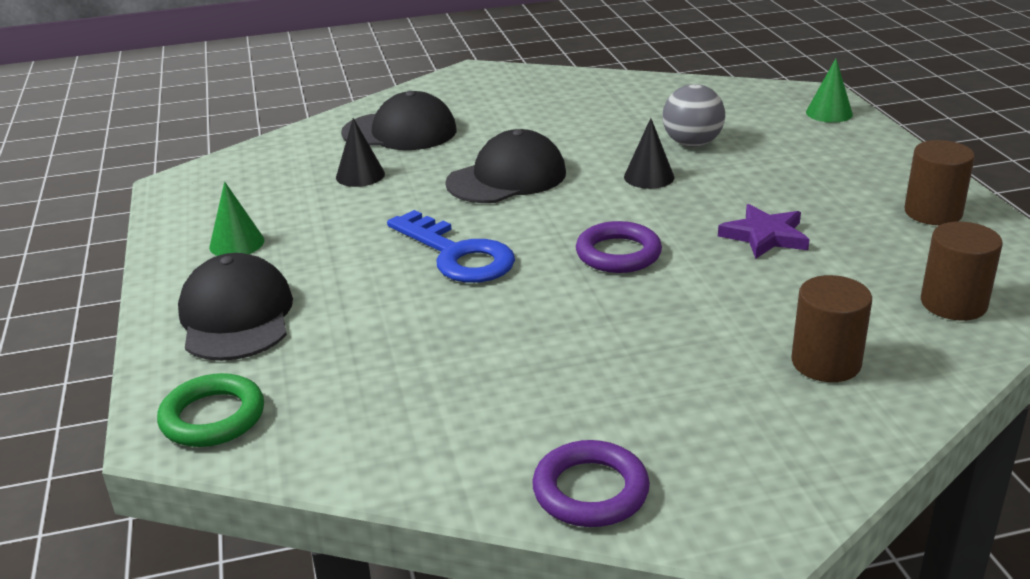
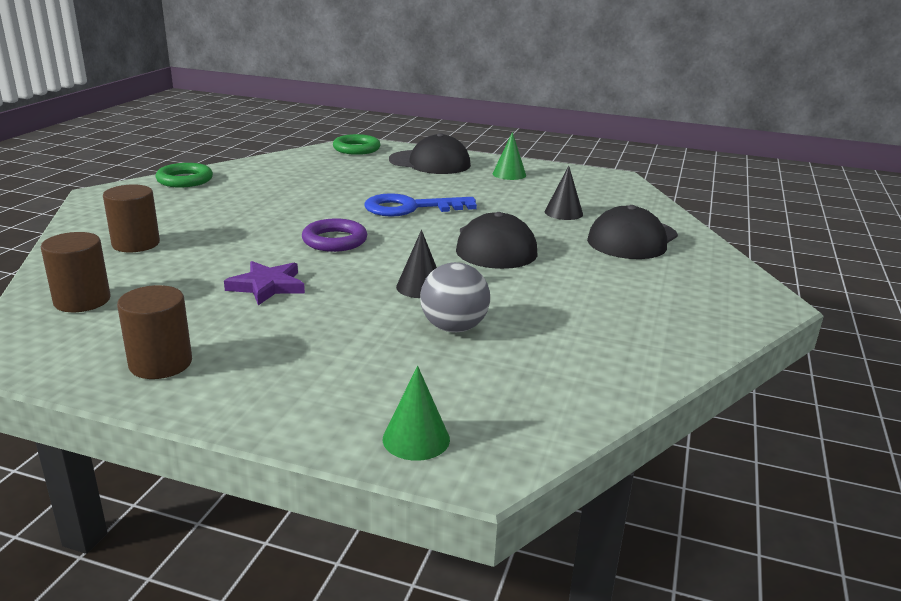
camera: 120 degrees right, 5 degrees down
(590, 491) = (185, 180): purple ring -> green ring

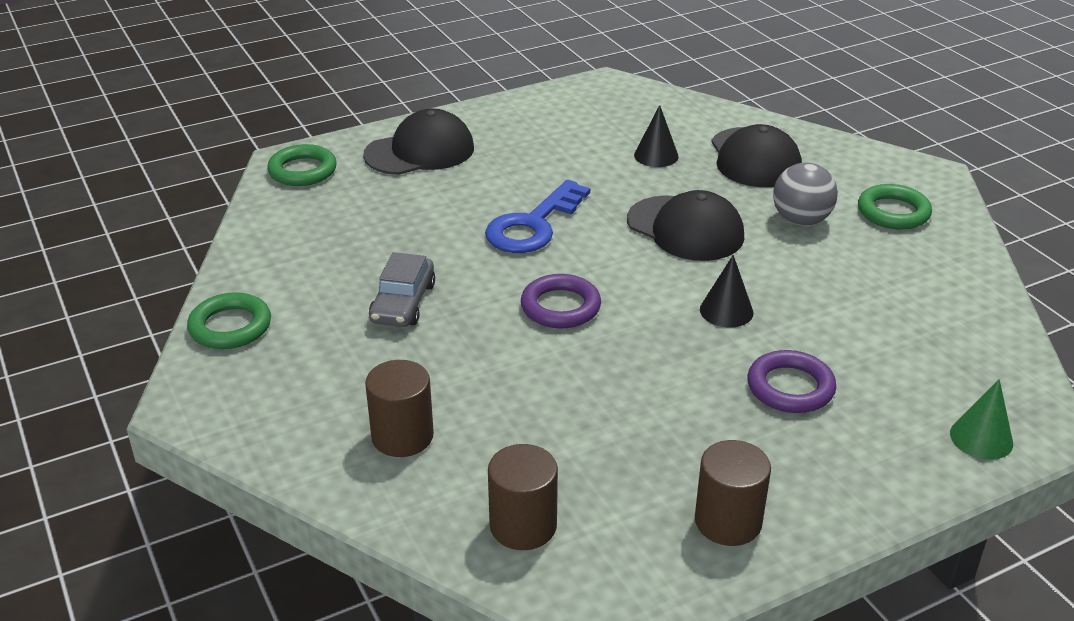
camera: 45 degrees left, 10 degrees up
(267, 286) = (625, 394): purple star -> none
(269, 204) = (403, 303): none -> grey car
(361, 336) = (790, 387): none -> purple ring
(453, 328) = (823, 333): grey ball -> grey ball (801, 220)
(509, 174) = (520, 128): green cone -> none
(675, 304) = (893, 212): none -> green ring

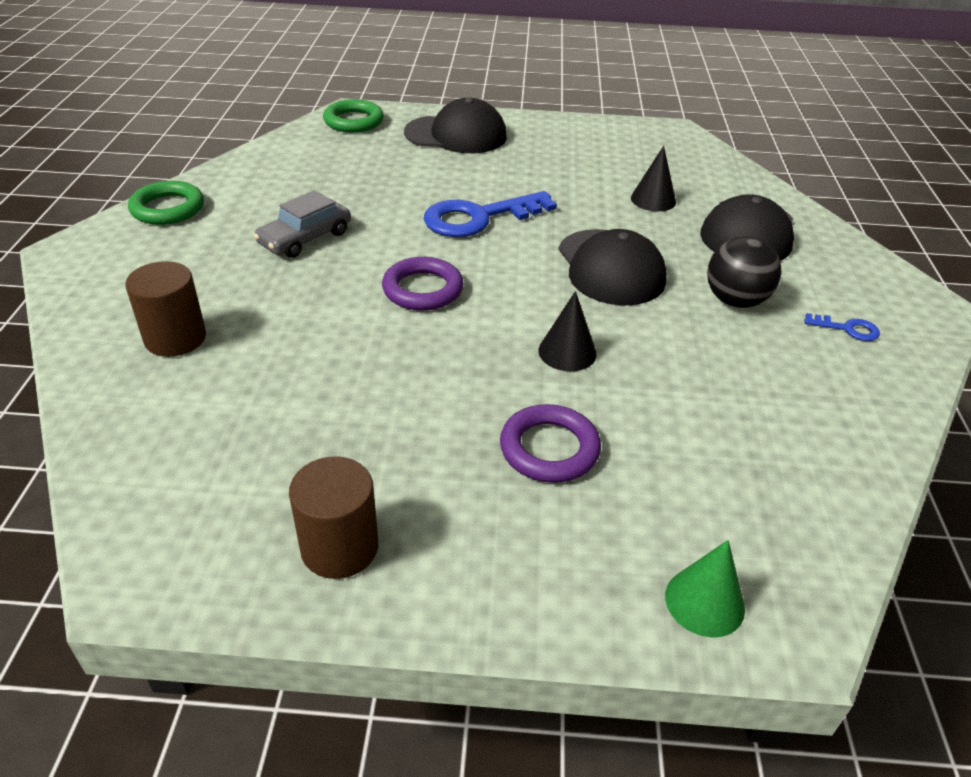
camera: 30 degrees right, 5 degrees up
(523, 526) = (168, 456): brown cylinder -> none
(801, 220) = (735, 301): grey ball -> black ball
(893, 212) = (847, 329): green ring -> blue key

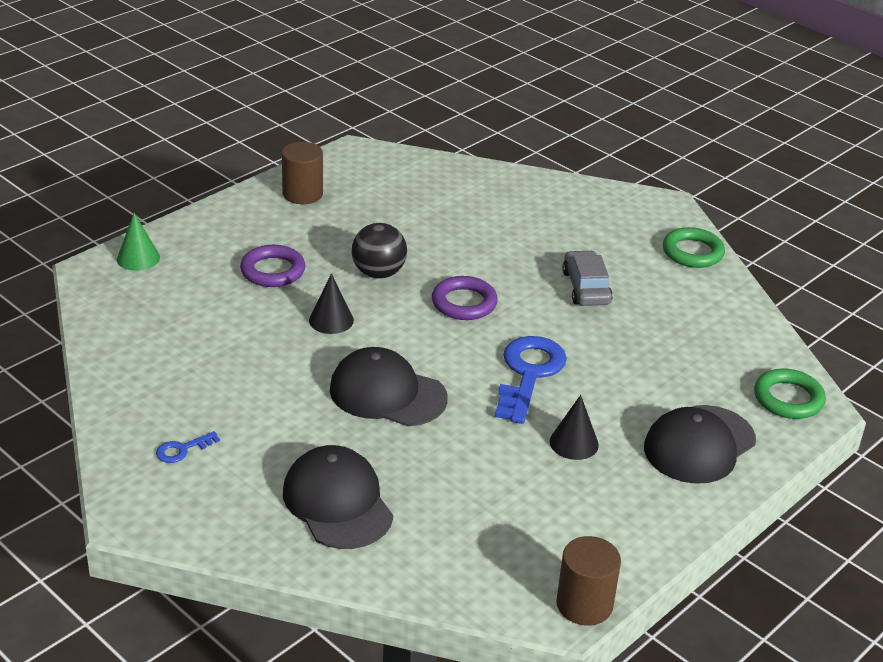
camera: 130 degrees right, 5 degrees down
(175, 338) = (518, 207): brown cylinder -> brown cylinder (584, 604)
(653, 199) = (448, 485): black cone -> black cone (574, 443)
(735, 301) = (277, 422): black ball -> black ball (378, 273)

